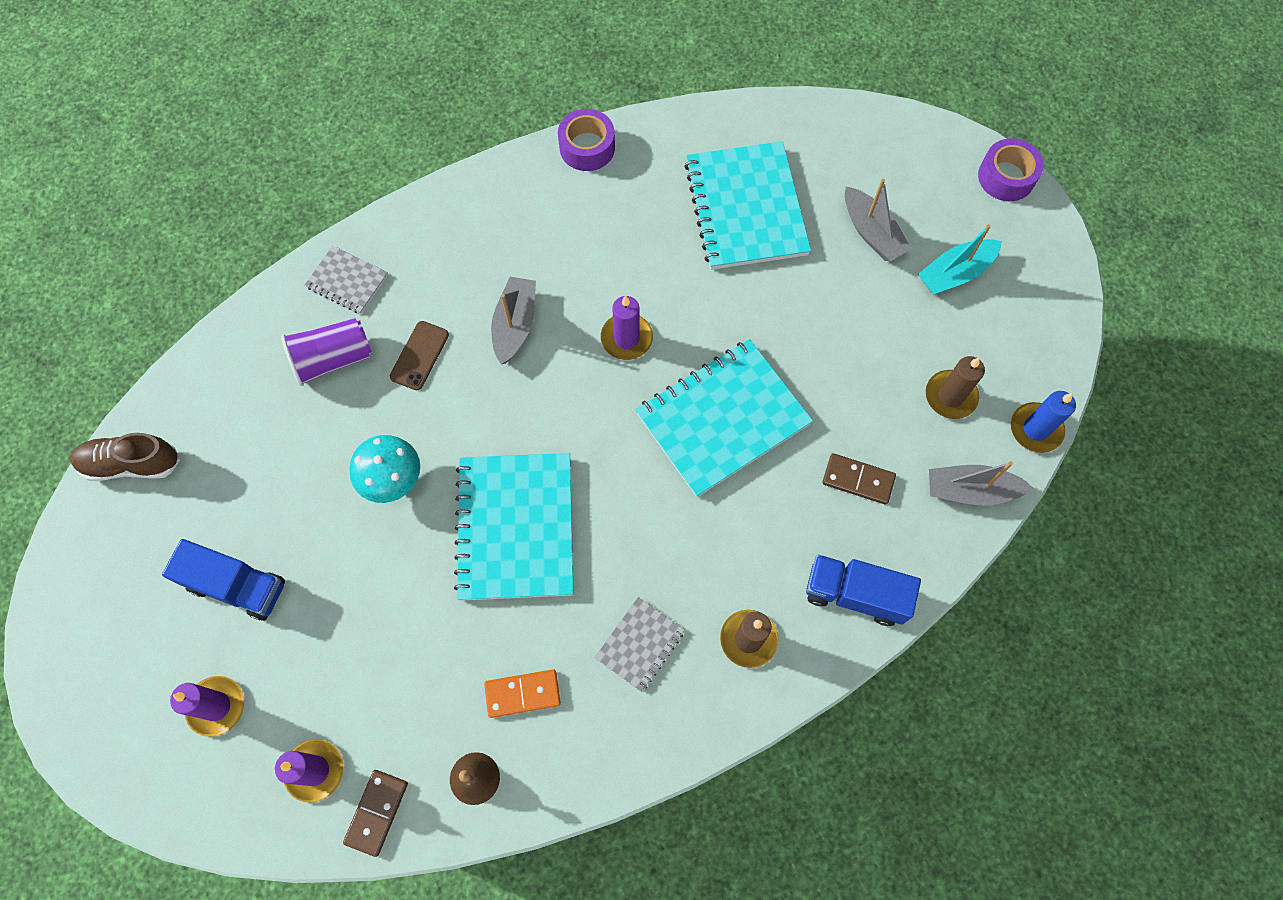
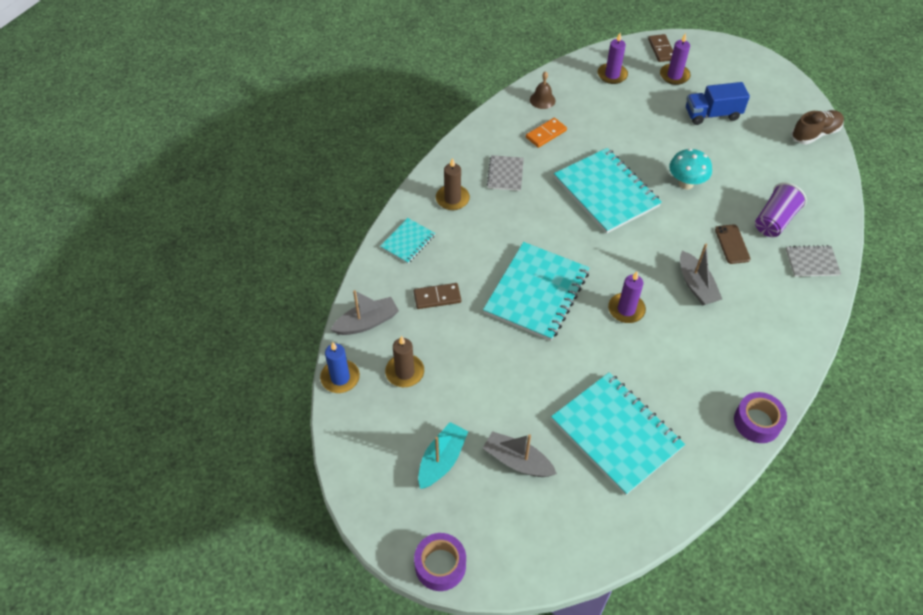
camera: 150 degrees right, 15 degrees down
(377, 812) = (573, 74): brown domino -> brown domino (661, 49)
(855, 594) = (408, 242): blue truck -> turquoise notebook

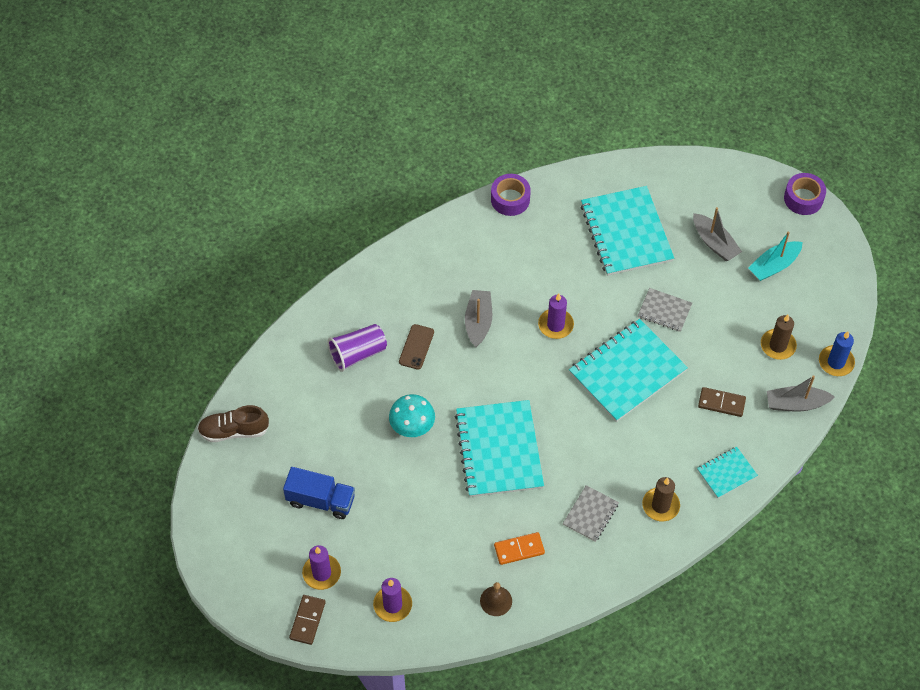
camera: 155 degrees left, 5 degrees up
(812, 262) = (358, 302): grey notebook -> grey notebook (664, 311)

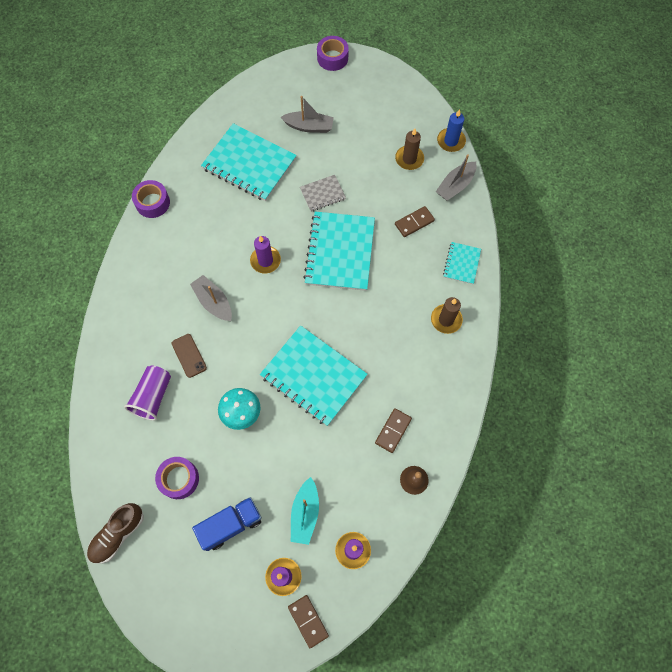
camera: 45 degrees left, 10 degrees up
(316, 432) = (179, 479): none -> purple tape
(519, 549) = (393, 431): orange domino -> brown domino
(590, 514) = (412, 365): grey notebook -> none
(774, 265) = (357, 112): turquoise boat -> turquoise boat (305, 513)

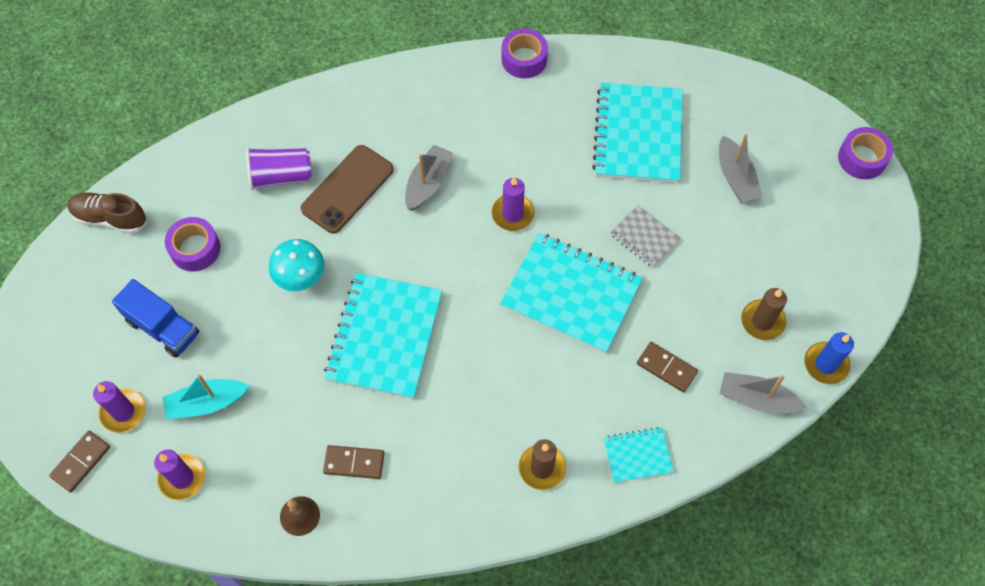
camera: 65 degrees right, 5 degrees down
(189, 355) = (347, 189): brown phone -> brown phone, size x1.71
(340, 252) = (571, 294): turquoise notebook -> turquoise notebook turned 45 degrees clockwise

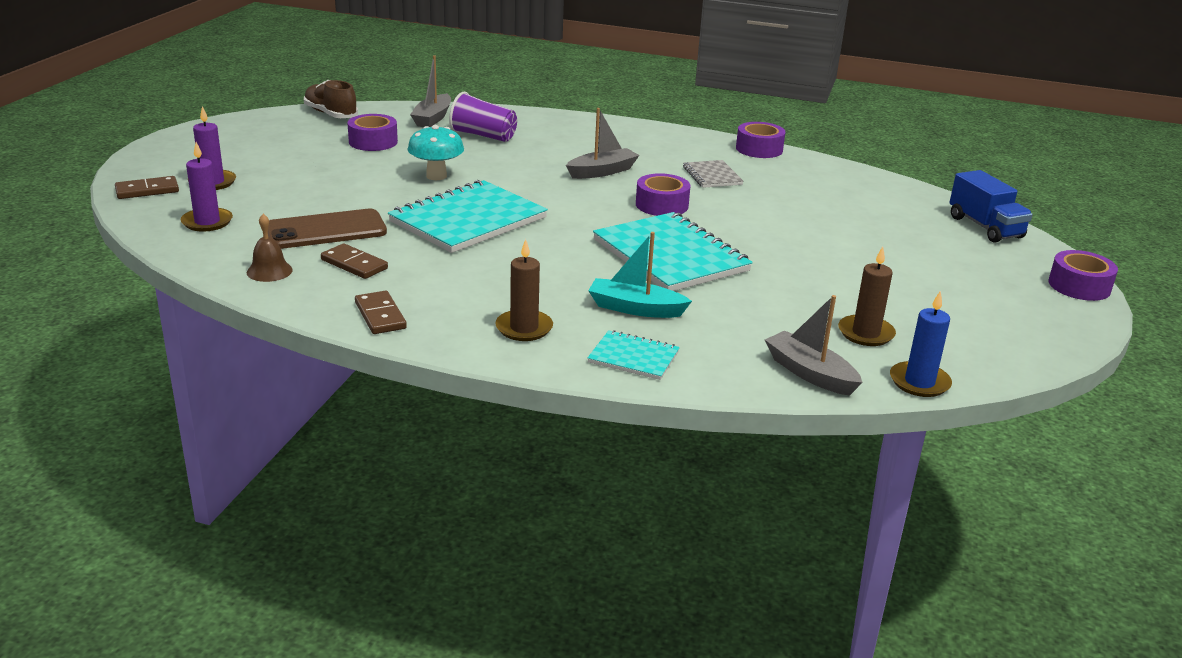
camera: 30 degrees right, 35 degrees down
(163, 327) = (298, 161): blue truck -> blue truck (985, 227)
(207, 403) = (279, 199): turquoise boat -> turquoise boat (635, 308)
(347, 189) = (529, 155): brown phone -> brown phone (325, 230)
(512, 214) = (662, 205): purple candle -> purple tape
(638, 135) = (832, 207): turquoise notebook -> none
(644, 237) = (781, 252): grey notebook -> grey notebook (712, 176)
(666, 368) = (725, 322): brown domino -> brown domino (380, 315)
(735, 177) = (916, 254): grey boat -> grey boat (432, 118)

